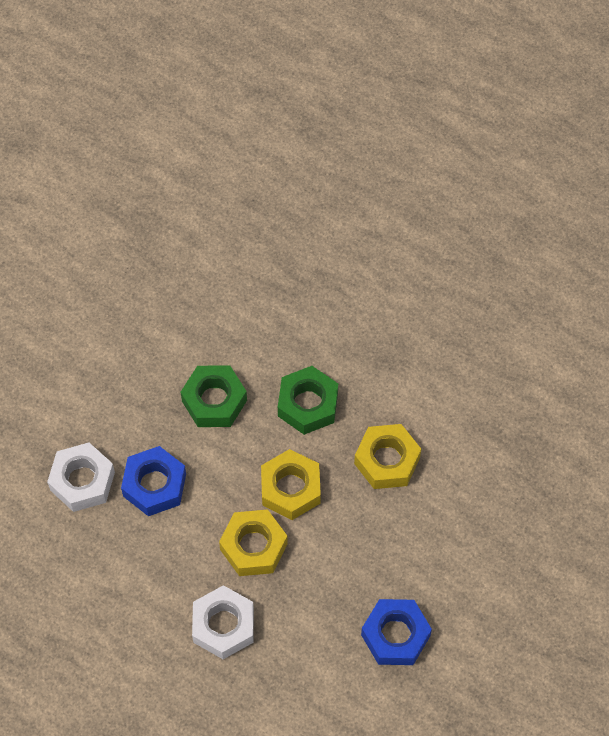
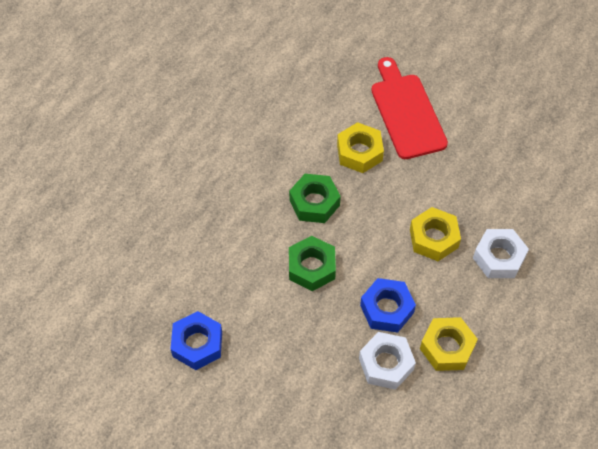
camera: 90 degrees left, 5 degrees down
(290, 488) = (385, 214): yellow nut -> yellow nut (447, 347)
(395, 635) = (493, 149): blue nut -> blue nut (197, 344)
(456, 524) = (406, 112): none -> red cutting board

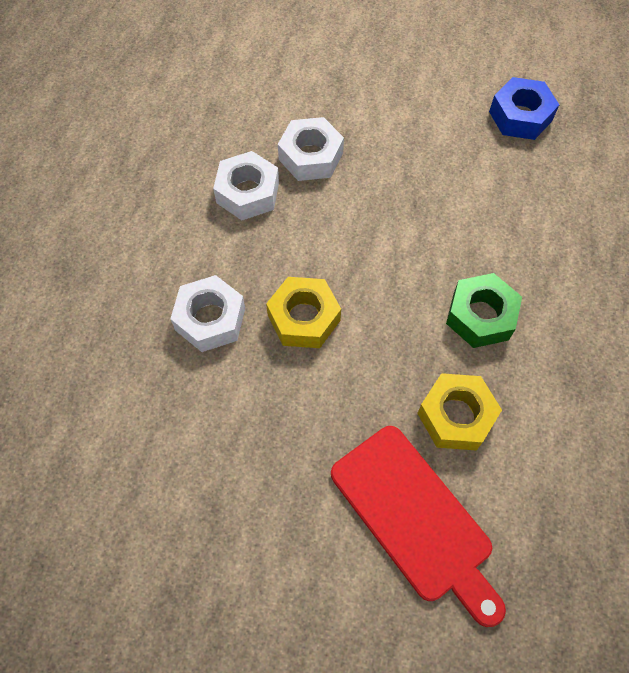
camera: 160 degrees right, 5 degrees up
(311, 267) = (441, 232): green nut -> none
(387, 309) = (331, 212): blue nut -> none
(447, 347) = (248, 193): yellow nut -> white nut

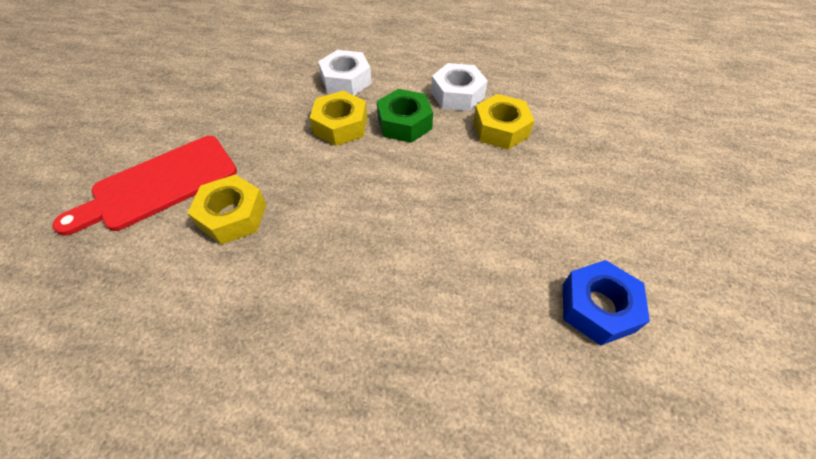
camera: 90 degrees right, 10 degrees down
(311, 156) = (500, 129): white nut -> yellow nut
(480, 316) = (327, 242): green nut -> green nut (404, 123)

